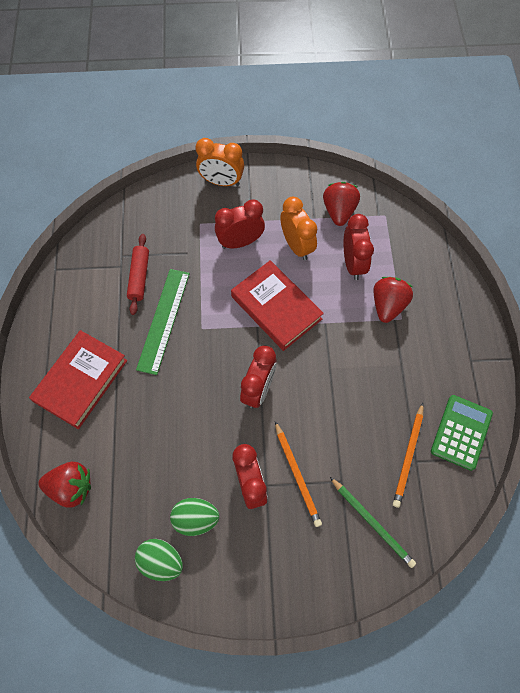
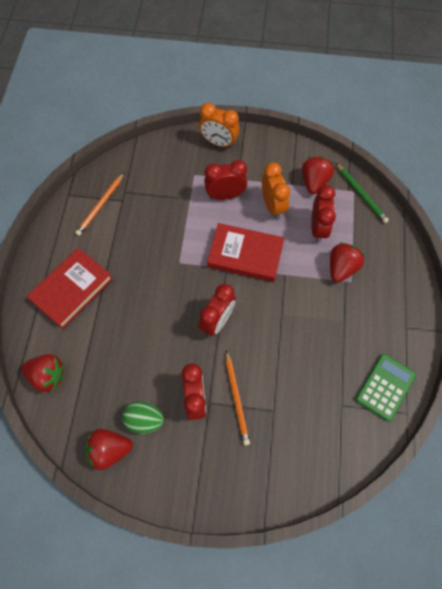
camera: 10 degrees right, 0 degrees up
(139, 277) = (135, 211): red rolling pin -> none
(161, 561) = (109, 450): green egg -> red strawberry
(164, 320) = (149, 250): green ruler -> none
(276, 308) = (245, 255): red book -> red book turned 45 degrees counterclockwise
(372, 522) = (293, 450): green pencil -> green pencil (361, 194)
(408, 456) = (335, 399): orange pencil -> orange pencil (100, 205)

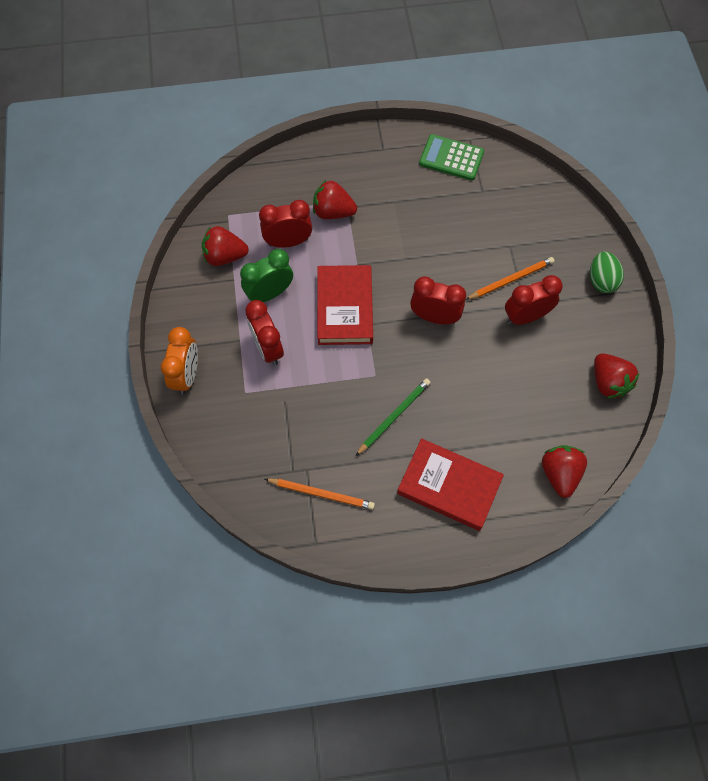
camera: 105 degrees left, 0 degrees up
(144, 420) = (566, 358): green egg -> green egg (601, 280)
(272, 206) = (270, 293): orange clock -> green clock
(361, 194) = (231, 207): green pencil -> green pencil (394, 416)

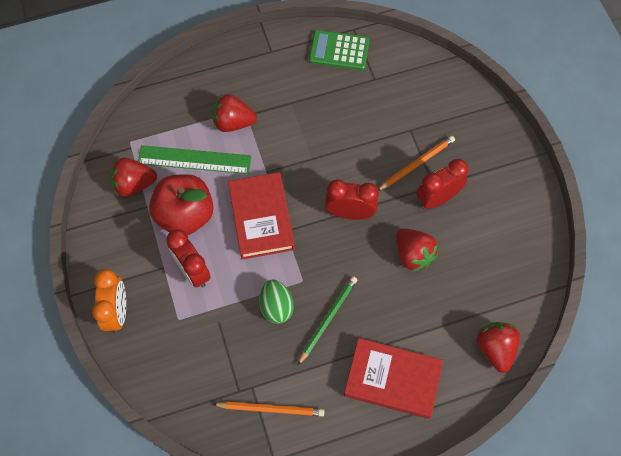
camera: 10 degrees left, 0 degrees up
(270, 293) = (185, 215): green clock -> red apple
(288, 242) = (194, 160): red clock -> green ruler
(601, 280) = (502, 151): green egg -> green egg (276, 306)
(608, 382) = (525, 251): red strawberry -> red strawberry (413, 254)

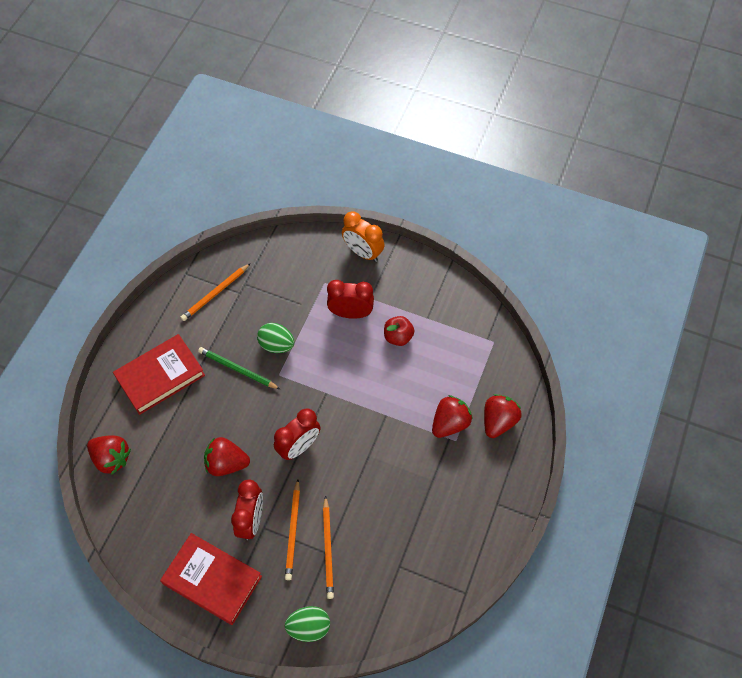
camera: 130 degrees right, 5 degrees down
(134, 184) = (453, 321): red strawberry -> red strawberry (498, 421)
(185, 215) = (398, 337): red apple -> red apple, size x0.54
(194, 160) = (439, 373): green ruler -> none
(261, 218) = (351, 384): red book -> red book (212, 580)
(328, 319) = (237, 369): green pencil -> green pencil turned 135 degrees clockwise
(339, 51) = (452, 560): green calculator -> none
(406, 131) = (328, 549): none -> orange pencil
(468, 102) = (309, 627): none -> green egg

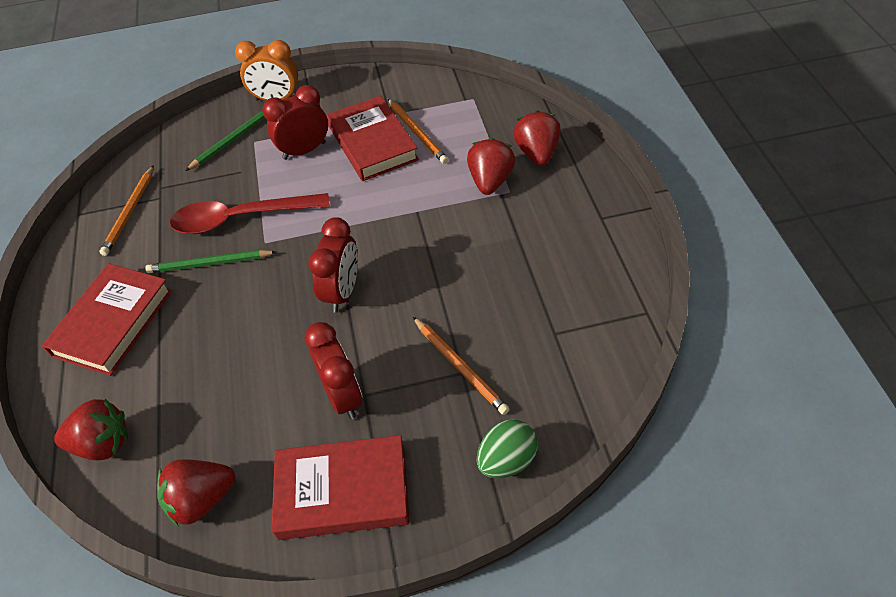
camera: 30 degrees left, 10 degrees down
(226, 463) = (265, 358): red strawberry -> red strawberry (201, 500)
(276, 345) = (241, 218): green egg -> red spoon
(293, 531) = (403, 375): orange pencil -> orange pencil (417, 133)
(312, 272) = (233, 139): none -> green pencil
(398, 337) = (372, 143): red apple -> red book

